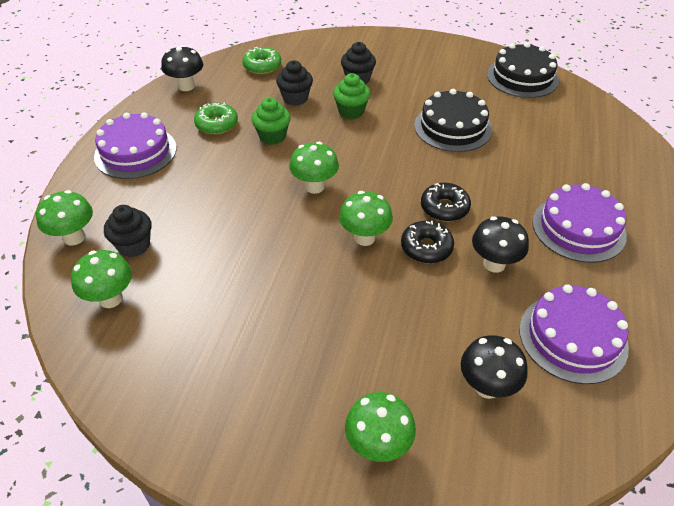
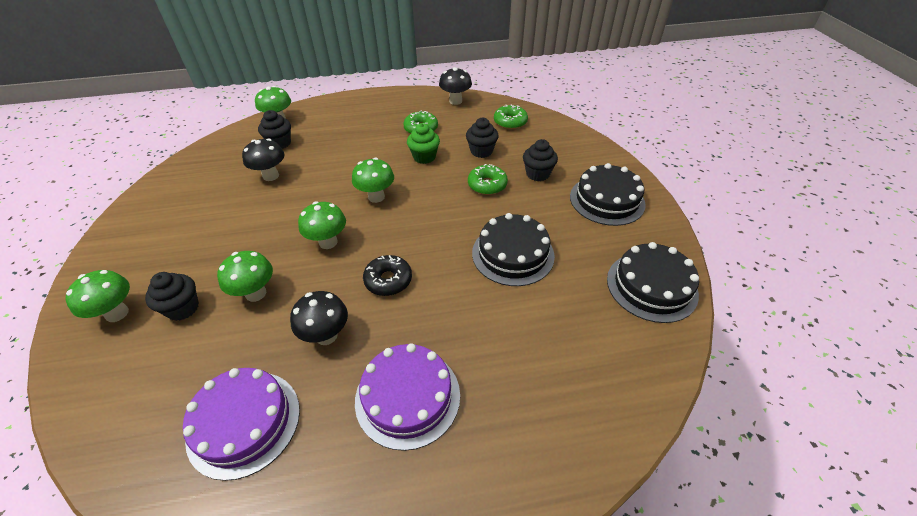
camera: 65 degrees right, 0 degrees up
(111, 299) = (231, 153): green mushroom -> green mushroom (256, 293)
(135, 152) = (369, 110): purple cake -> none
(351, 111) = (487, 185): green cupcake -> green donut
(402, 376) = (183, 308): none -> black cupcake
(418, 59) = (607, 200): none -> black cake
(426, 248) = (330, 282): black donut -> none
(487, 387) = (176, 366): black mushroom -> black mushroom (271, 176)

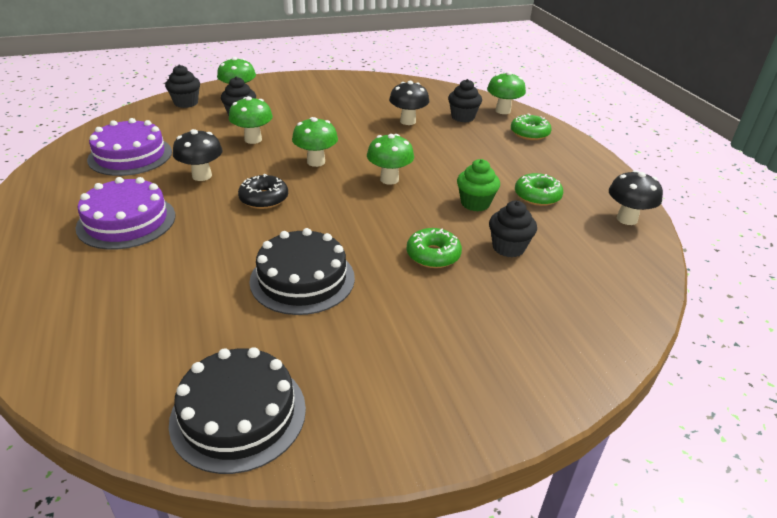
camera: 80 degrees right, 10 degrees down
(510, 122) = (601, 273): green donut -> green donut (529, 133)
(537, 174) = (474, 302): black cupcake -> black cupcake (186, 103)
(607, 200) = (430, 379): black cake -> none

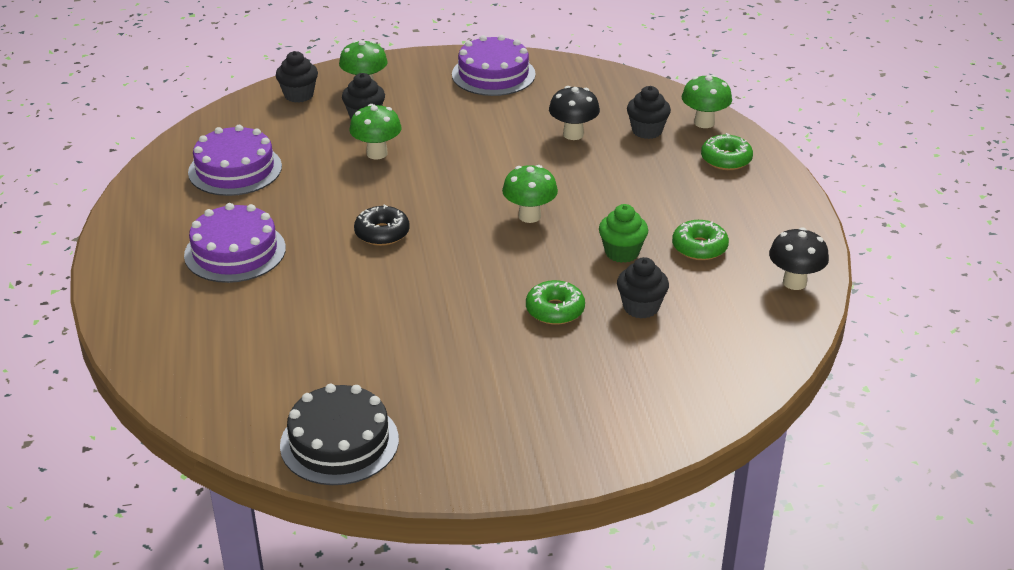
camera: 10 degrees right, 0 degrees up
(202, 176) = (315, 200): black mushroom -> none
(302, 279) = (412, 326): black cake -> none
(316, 162) = (447, 188): green mushroom -> none
(337, 86) = (493, 74): none -> purple cake

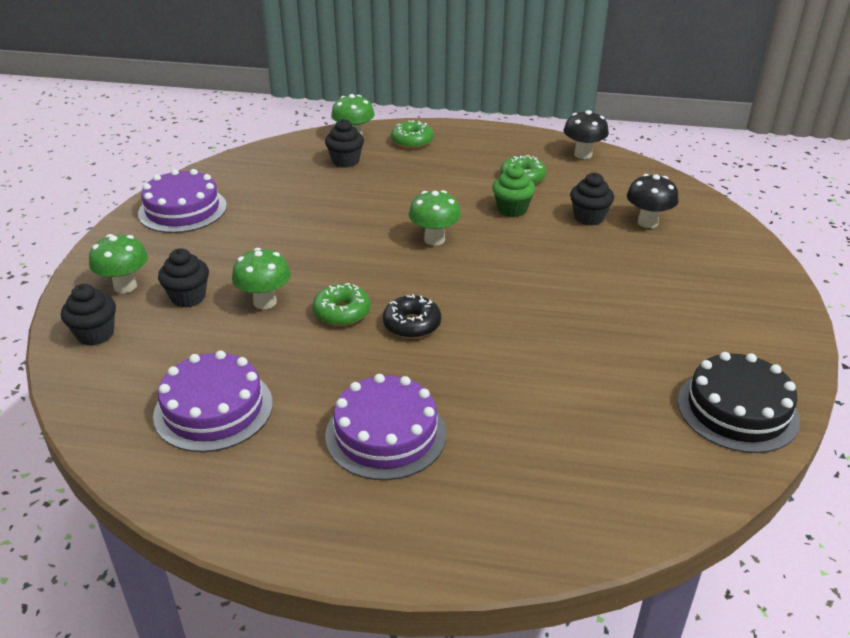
camera: 70 degrees left, 0 degrees up
(555, 310) = (577, 256): green donut -> green donut (342, 312)
(573, 134) = (322, 193): black mushroom -> black mushroom (647, 222)

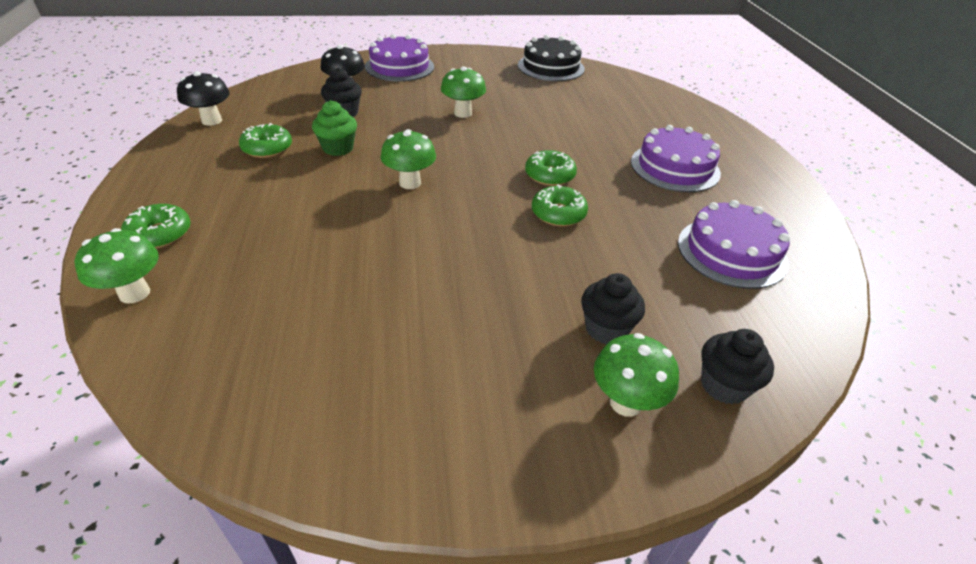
camera: 110 degrees left, 5 degrees up
(182, 209) = (407, 426): purple cake -> purple cake (399, 67)
(265, 302) = (575, 266): green mushroom -> green mushroom (463, 113)
(345, 161) = (223, 283): black cupcake -> none
(412, 324) = (549, 175): black donut -> green donut

